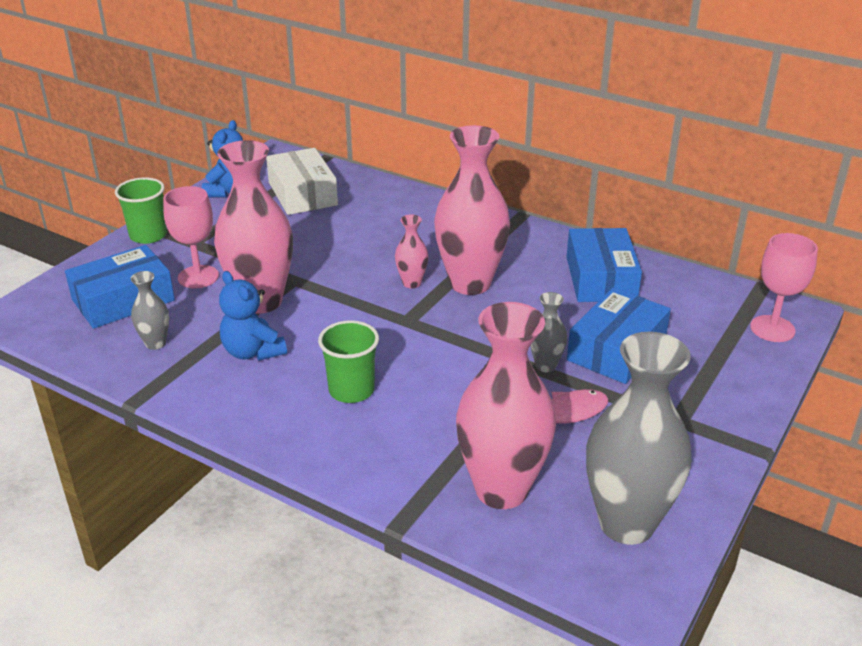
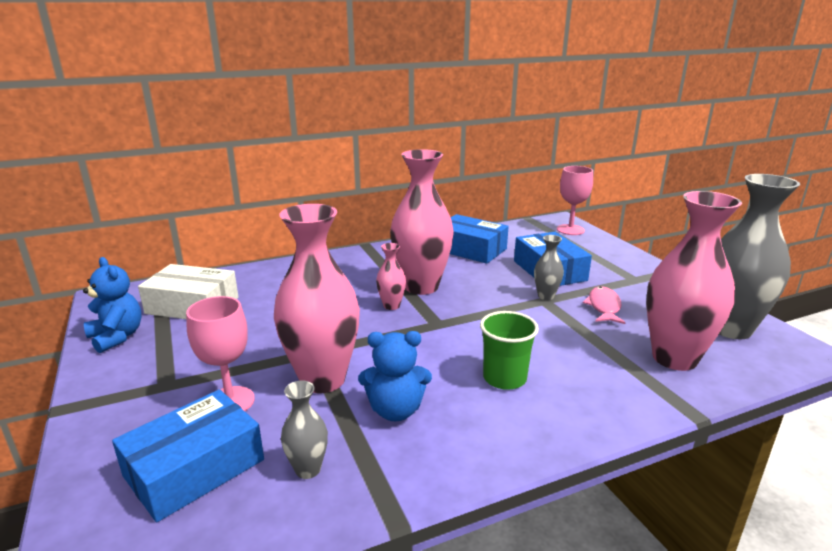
camera: 55 degrees left, 10 degrees down
(123, 300) = (194, 468): blue box -> blue box turned 45 degrees clockwise
(148, 235) = (102, 409): green cup -> none

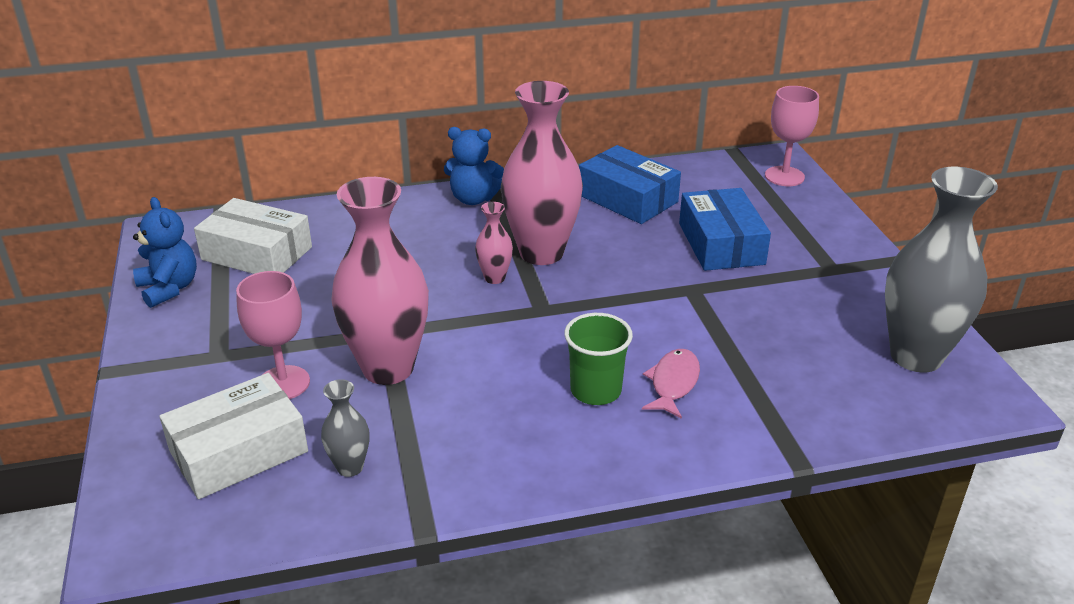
camera: 10 degrees right, 10 degrees up
(194, 468) = (238, 451): blue box -> white box
(395, 410) = (458, 414): blue teddy bear -> blue teddy bear (473, 199)
(546, 296) = (697, 283): grey vase -> none
(604, 307) = (766, 307): pink fish -> pink fish (673, 383)
(674, 358) = (816, 388): pink vase -> none

